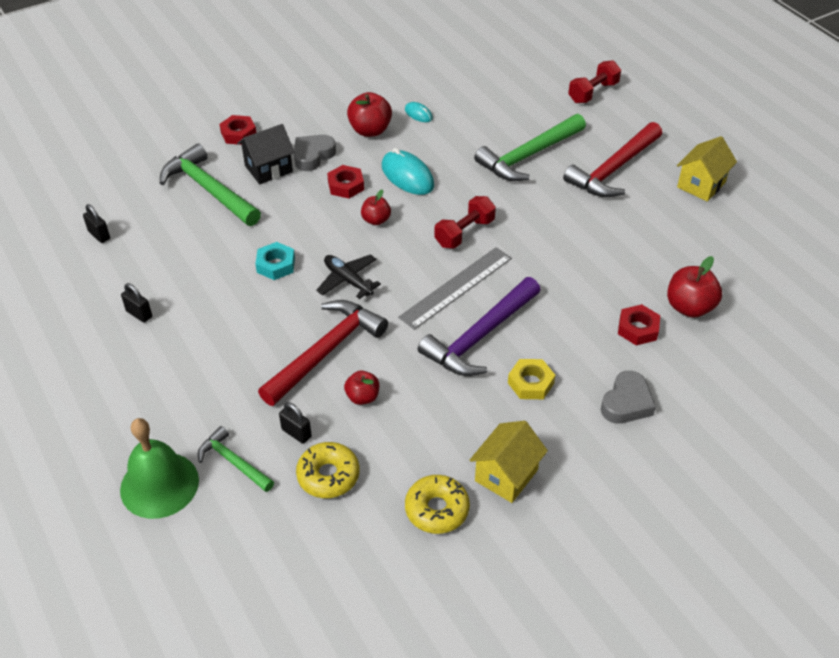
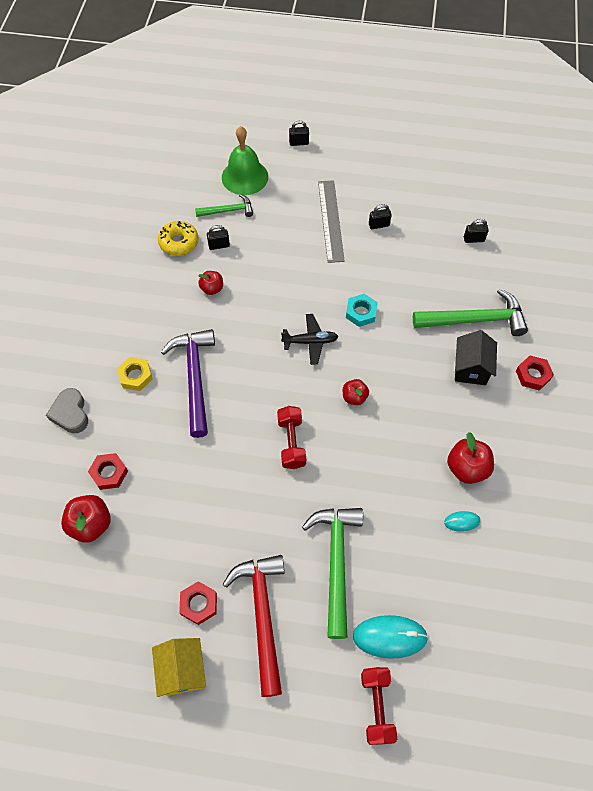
camera: 130 degrees right, 15 degrees up
(48, 468) = (299, 143): none -> black padlock
(313, 156) = (464, 406): grey heart -> none
(325, 351) = (262, 293): red hammer -> none
(346, 186) = (409, 404): red nut -> red nut (199, 604)
(407, 176) = (386, 453): turquoise mouse -> turquoise mouse (389, 637)
(437, 509) = (111, 272): yellow donut -> none
(456, 287) = (246, 397): grey ruler -> grey ruler (331, 220)
(506, 475) = (95, 316): yellow house -> none

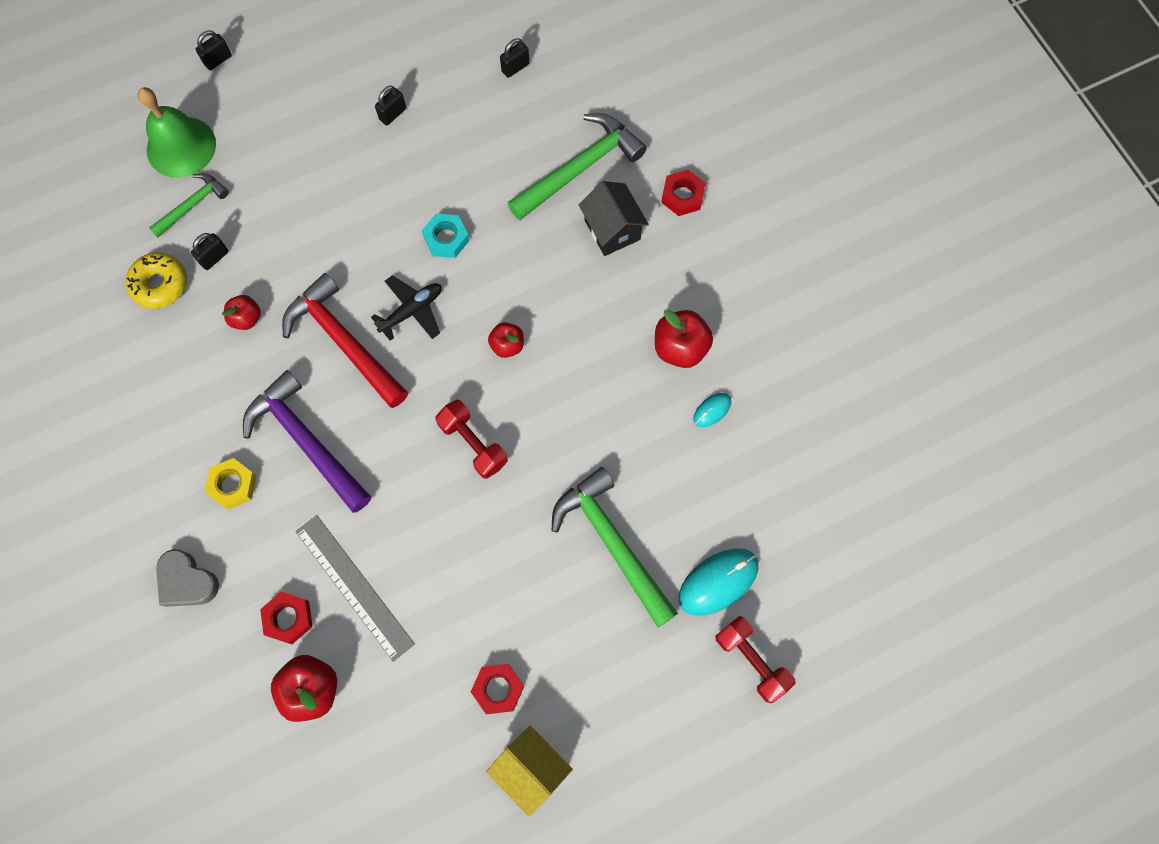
camera: 35 degrees left, 10 degrees up
(262, 615) = (574, 653): red hammer -> red hammer (344, 342)
(331, 220) = (331, 142): grey ruler -> grey ruler (354, 586)

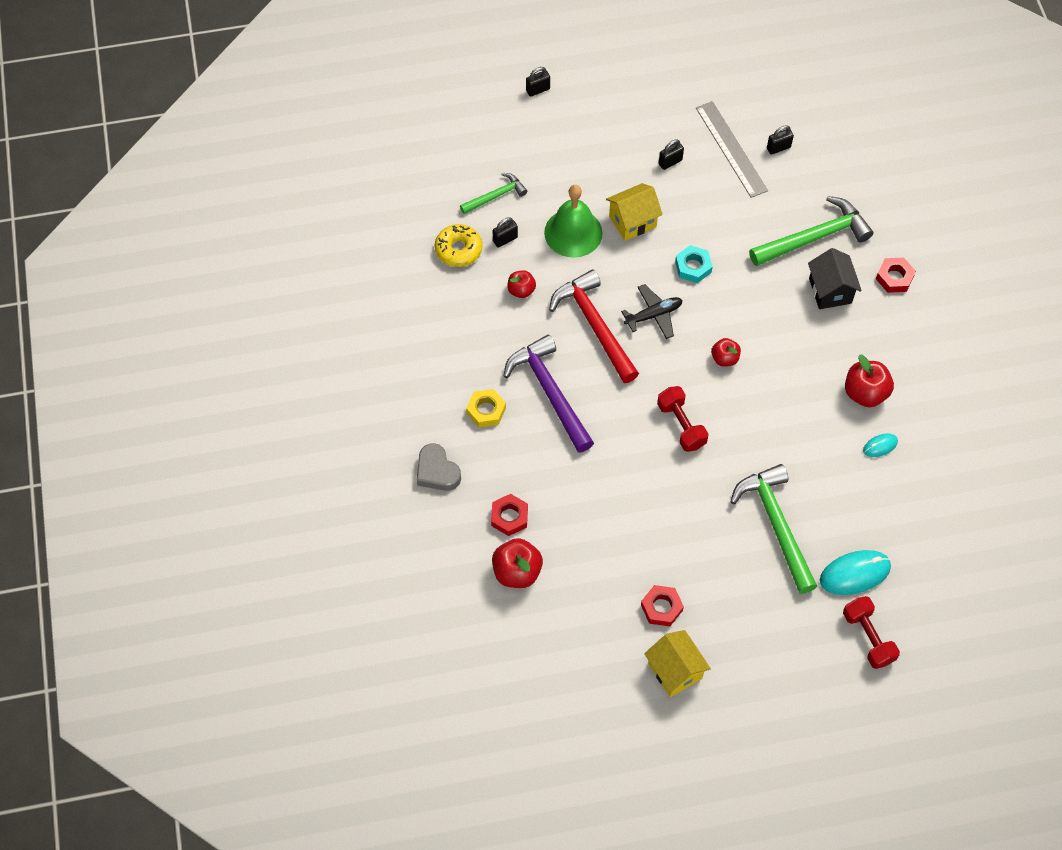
camera: 15 degrees right, 10 degrees down
(181, 147) = (495, 150): green bell -> green bell (573, 232)
(354, 586) = (565, 507): grey ruler -> grey ruler (731, 149)
(363, 198) = (632, 221): none -> yellow house

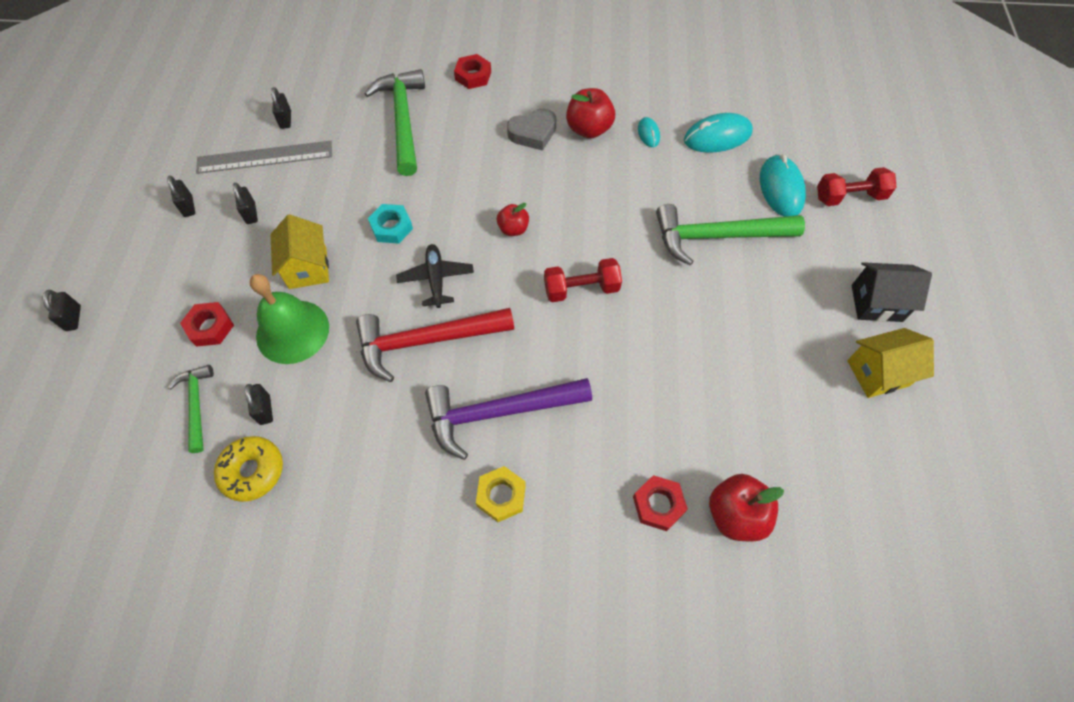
camera: 75 degrees left, 0 degrees up
(437, 471) = (573, 583): grey heart -> grey heart (533, 133)
(521, 290) = (346, 409): red apple -> none
(661, 117) = (188, 206): none -> black padlock
(661, 607) = (800, 366): red nut -> red nut (210, 327)
(830, 291) = (467, 124): black house -> black house (876, 303)
(901, 508) = (717, 137): none -> turquoise mouse

